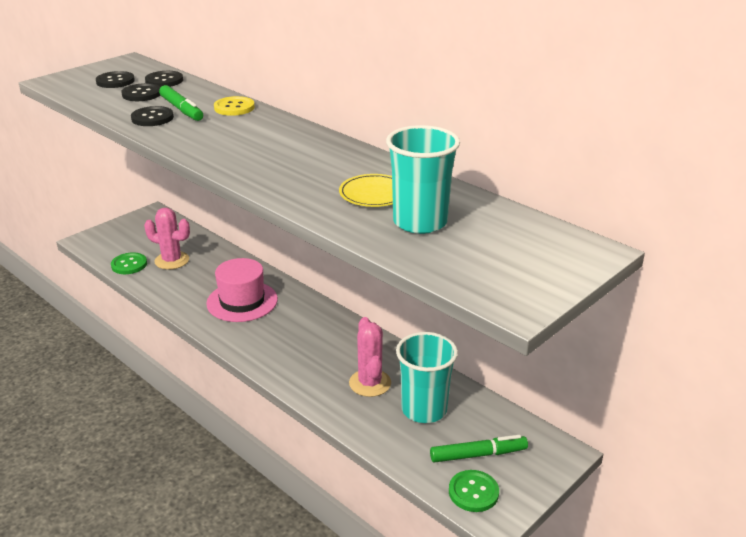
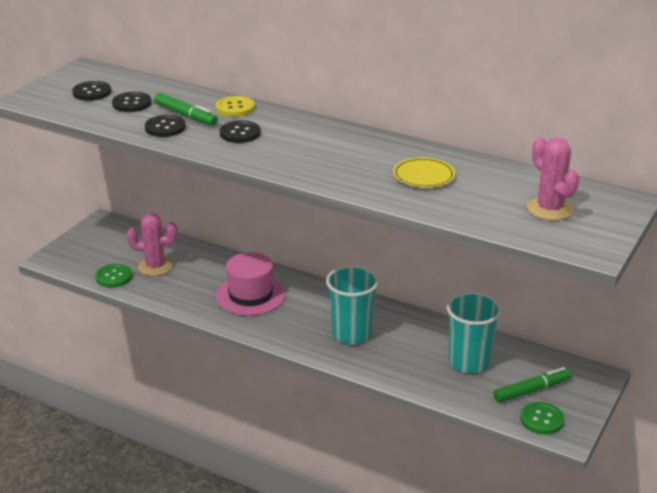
camera: 15 degrees left, 0 degrees up
(164, 81) = (141, 86): black button -> black button (240, 133)
(370, 383) = (410, 348): pink cactus -> pink cactus (549, 209)
(420, 222) = (478, 195): turquoise cup -> turquoise cup (351, 334)

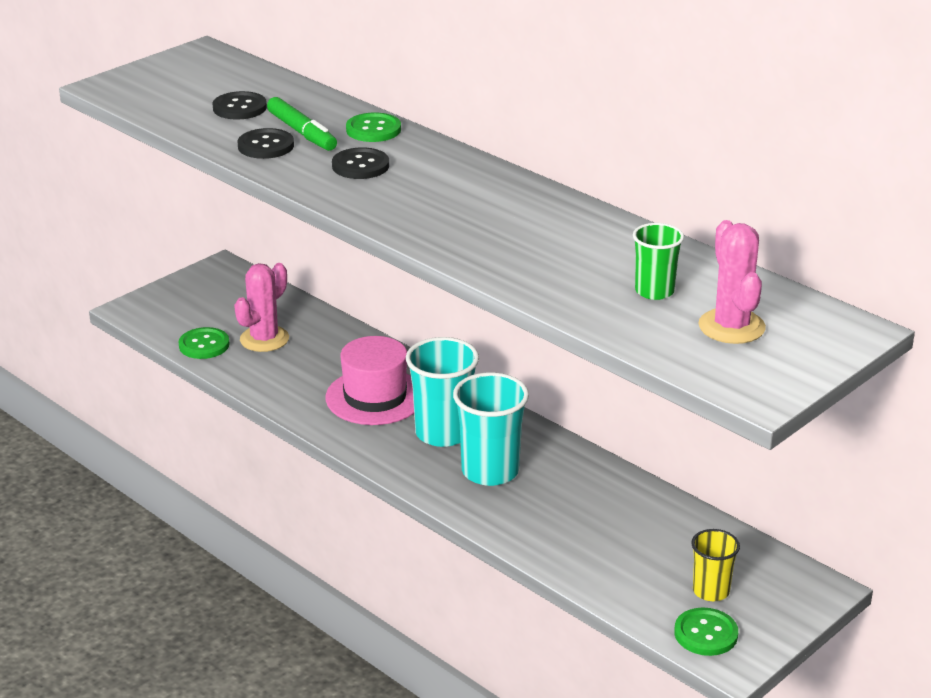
camera: 15 degrees right, 0 degrees up
(92, 92) = (196, 86): black button -> none
(155, 266) = (264, 339): pink cactus -> pink cactus turned 75 degrees counterclockwise
(235, 108) = (373, 130): yellow button -> green button
(423, 176) = (579, 256): yellow plate -> none
(469, 362) = (638, 537): turquoise cup -> turquoise cup (443, 433)
(486, 192) = (654, 291): none -> green cup
(531, 390) = (711, 591): green marker -> yellow cup

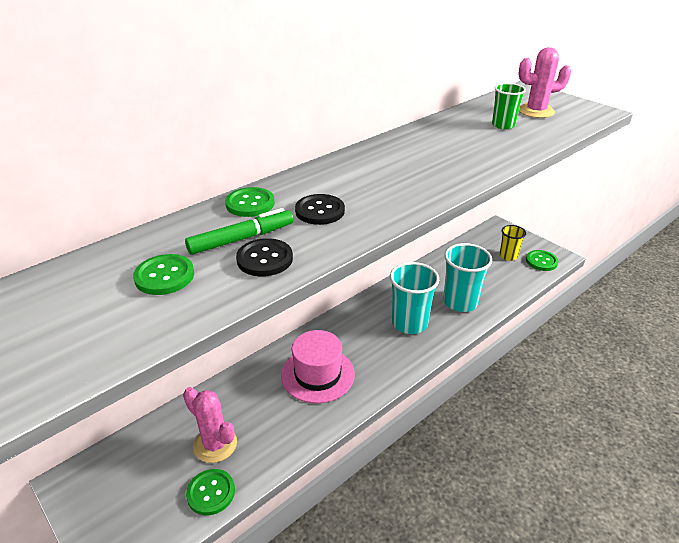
camera: 85 degrees left, 5 degrees up
(239, 108) = (164, 276): black button -> green button
(443, 433) = (366, 342): turquoise cup -> turquoise cup (460, 302)

